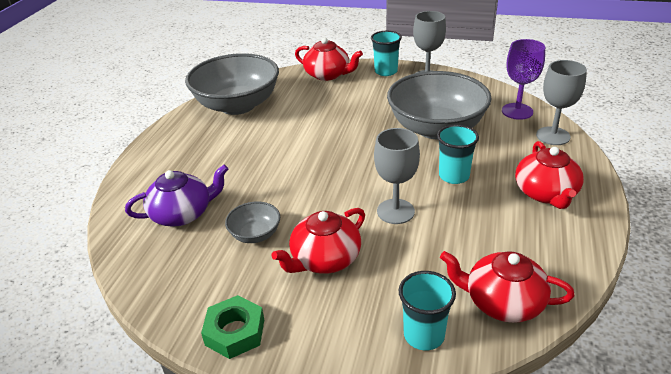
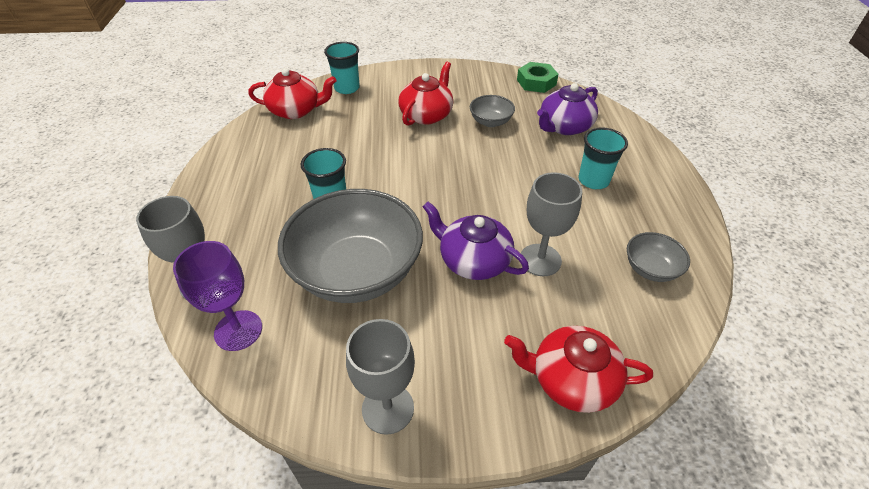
camera: 160 degrees right, 10 degrees up
(235, 332) = (460, 73): green nut -> green nut (536, 82)
(237, 105) = (650, 269): grey bowl -> grey bowl, size x0.44
(350, 123) = (473, 260): none -> purple teapot
(386, 71) = (470, 414): turquoise cup -> turquoise cup (593, 180)
(395, 211) = (383, 157): grey goblet -> grey goblet (540, 260)
(546, 193) = (239, 197): red teapot -> none

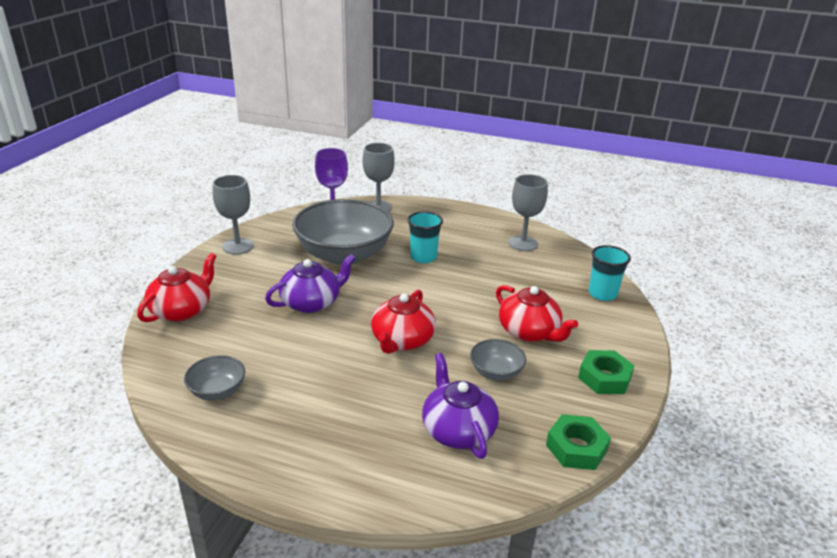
camera: 110 degrees right, 15 degrees down
(296, 110) = (567, 261): red teapot -> red teapot (402, 340)
(459, 79) = (604, 378): none -> green nut
(540, 260) = (283, 334): grey goblet -> grey goblet (523, 243)
(593, 180) = (349, 409): turquoise cup -> none

